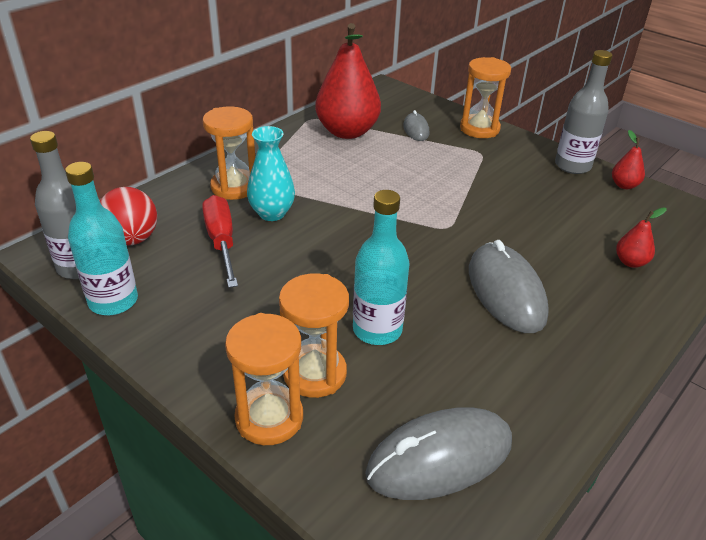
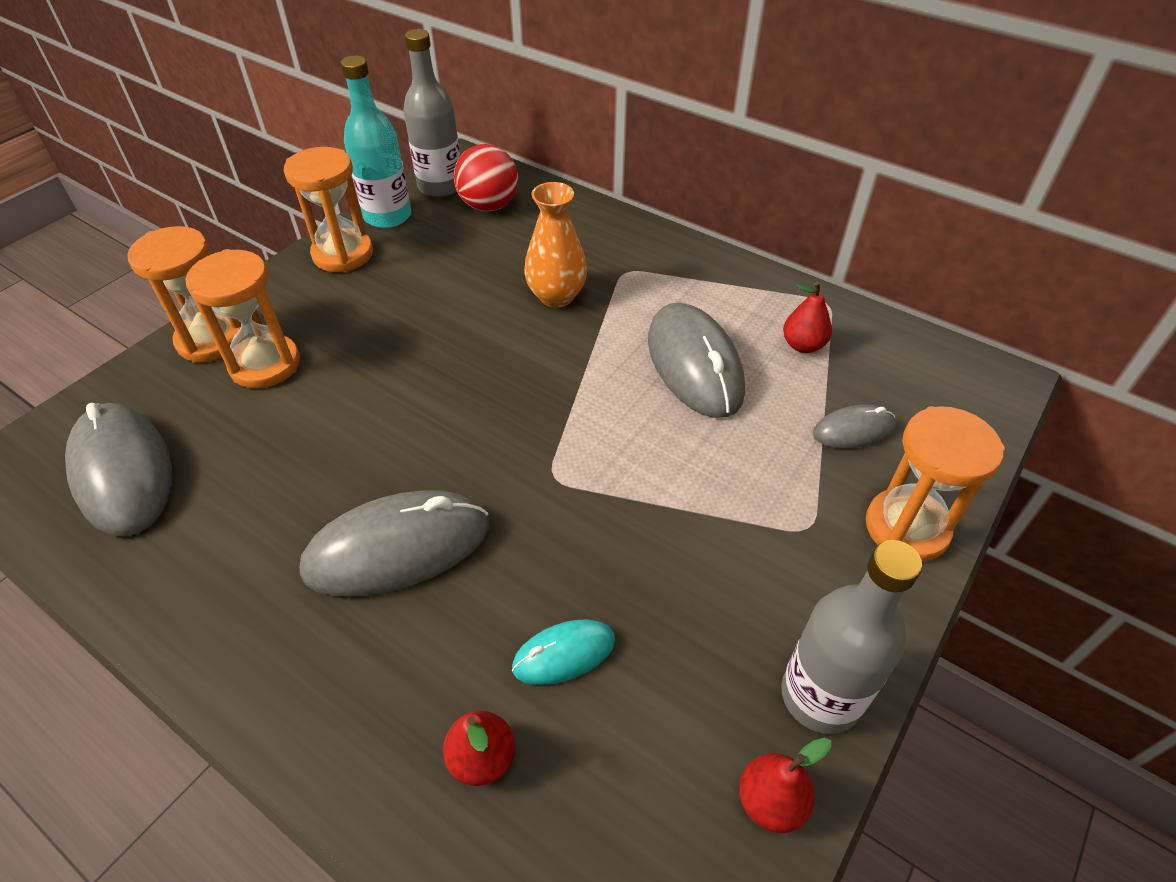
camera: 85 degrees right, 10 degrees up
(221, 242) = (491, 266): red screwdriver -> none
(234, 187) = (608, 257): orange hourglass -> orange hourglass (343, 254)
(272, 213) = (556, 296): turquoise vase -> orange vase
(347, 132) = (803, 345): red pear -> red pear, size x0.44
(357, 168) = (694, 364): none -> grey mouse
(377, 330) = (329, 410): turquoise bottle -> none
(567, 232) = (564, 654): none -> turquoise mouse

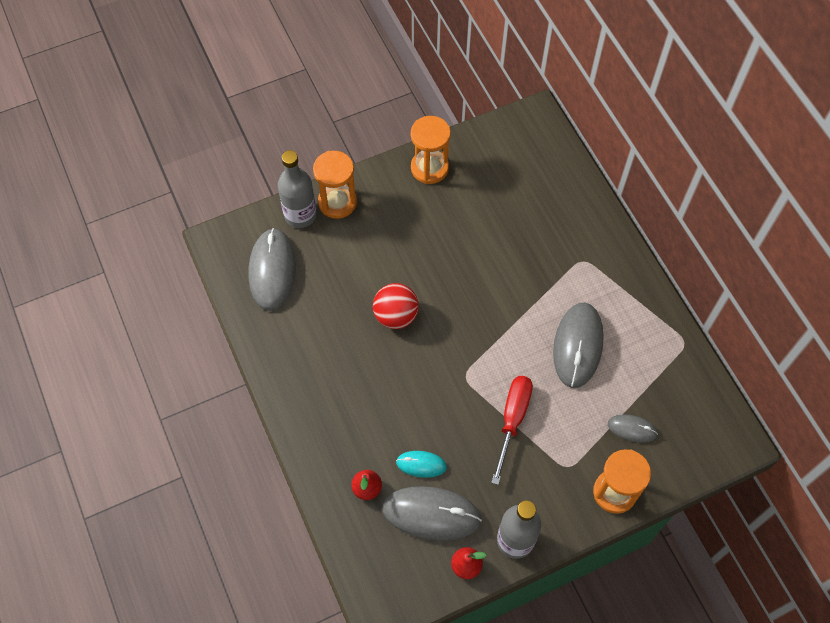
camera: 30 degrees right, 15 degrees up
(265, 365) = (358, 234): orange hourglass -> none
(388, 216) = (468, 147): turquoise bottle -> none
(397, 548) = (376, 377): grey mouse -> grey mouse (431, 514)
(441, 186) = (512, 134): grey bottle -> grey bottle (300, 215)
(489, 206) = (533, 166): red ball -> red ball (396, 315)
(556, 296) = (532, 260): orange vase -> none
(672, 503) = (512, 420): none -> red screwdriver
(803, 345) = (647, 364): red pear -> none

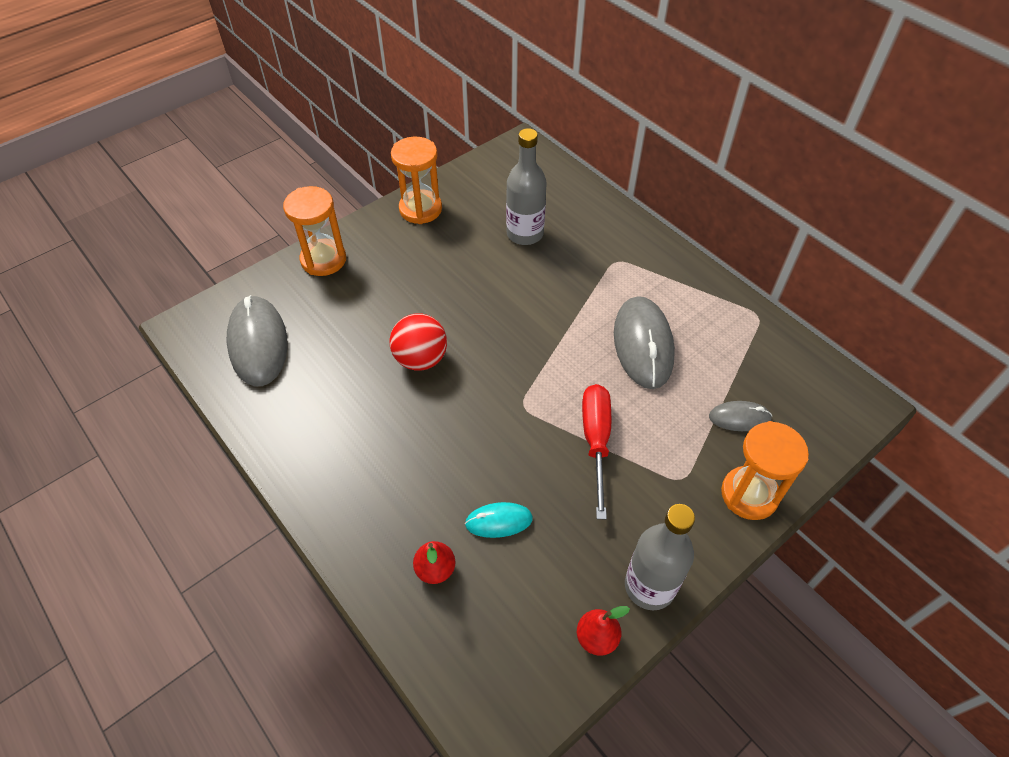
camera: 15 degrees left, 10 degrees down
(300, 215) = (282, 280): grey bottle -> grey bottle (525, 234)
(431, 514) = (530, 581): grey mouse -> none

